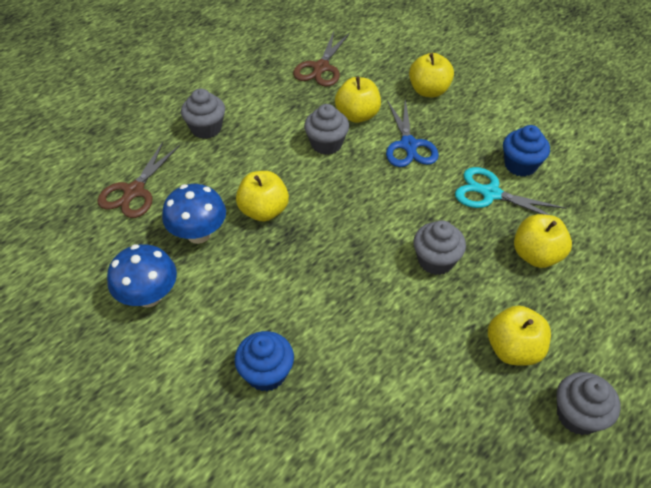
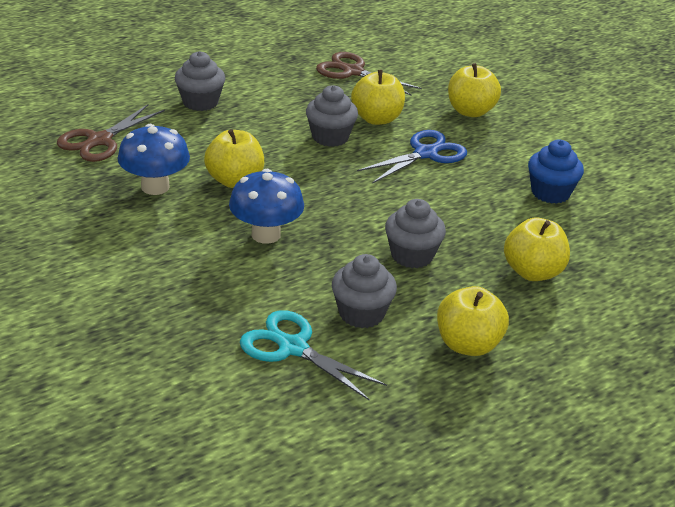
camera: 10 degrees right, 15 degrees down
(149, 296) = (80, 227): blue mushroom -> blue mushroom (266, 234)
(266, 373) = (180, 311): blue cupcake -> none
(321, 68) = (353, 72): brown scissors -> brown scissors turned 90 degrees clockwise
(409, 145) = (425, 154): blue scissors -> blue scissors turned 135 degrees counterclockwise
(491, 194) = (503, 211): turquoise scissors -> turquoise scissors (293, 348)
(577, 415) = (517, 413): grey cupcake -> grey cupcake (361, 313)

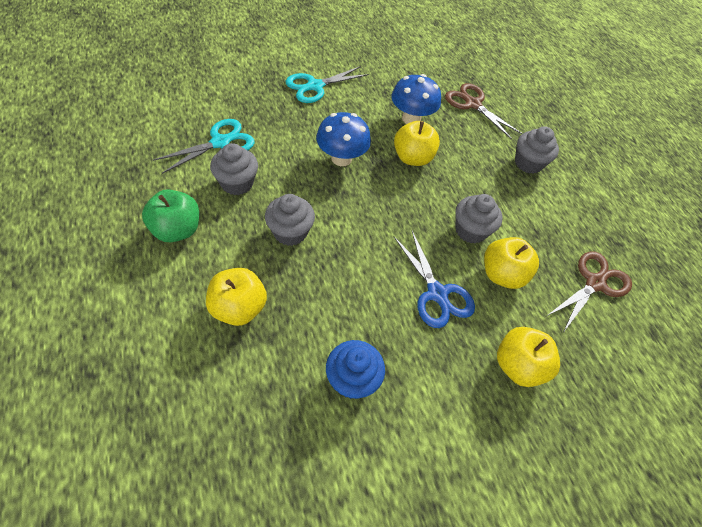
camera: 100 degrees right, 20 degrees up
(115, 280) = (315, 86): none -> turquoise scissors
(468, 344) = (177, 230): yellow apple -> green apple

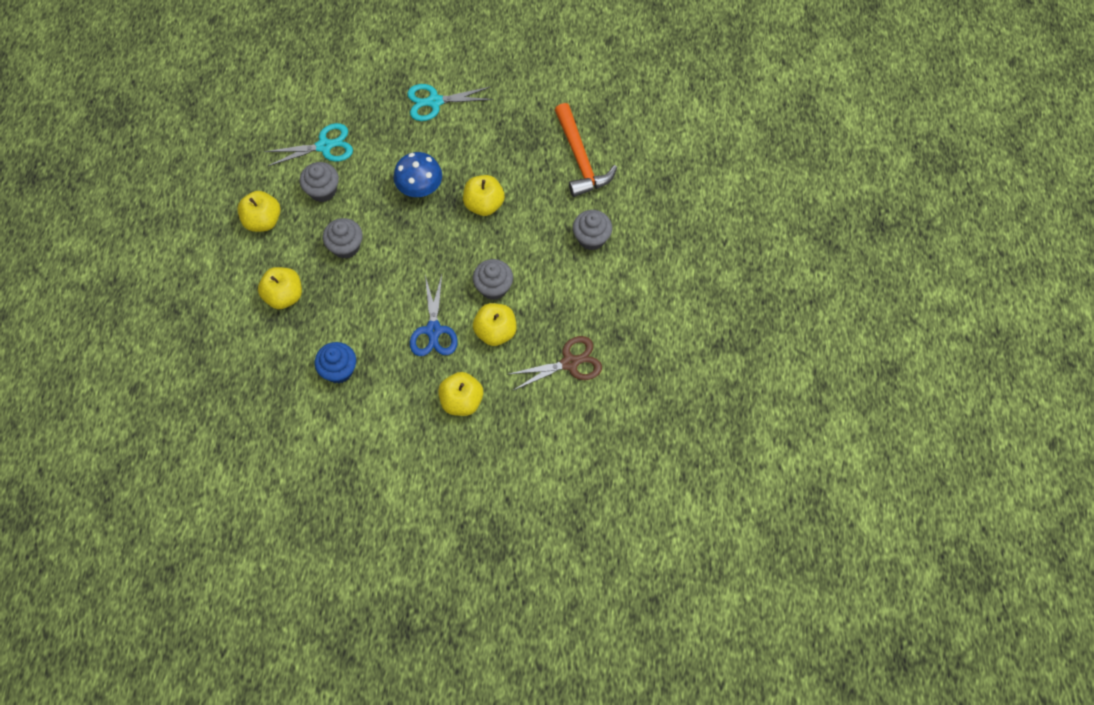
camera: 30 degrees right, 10 degrees up
(177, 230) = (263, 220): green apple -> yellow apple
(411, 119) = (507, 161): blue mushroom -> none
(472, 104) = (580, 159): brown scissors -> orange hammer

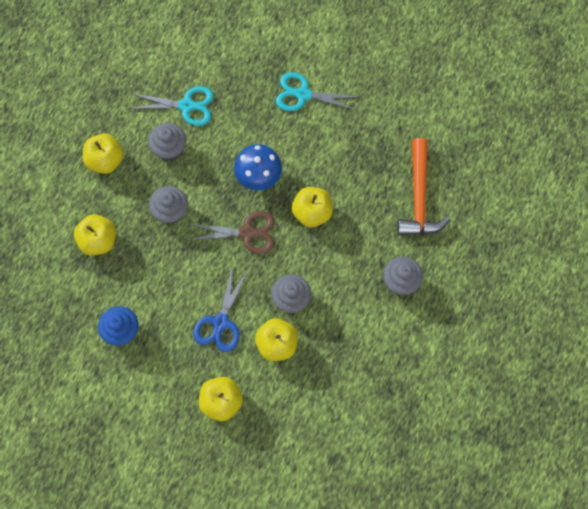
camera: 20 degrees right, 5 degrees up
(569, 363) = (334, 400): brown scissors -> brown scissors (247, 233)

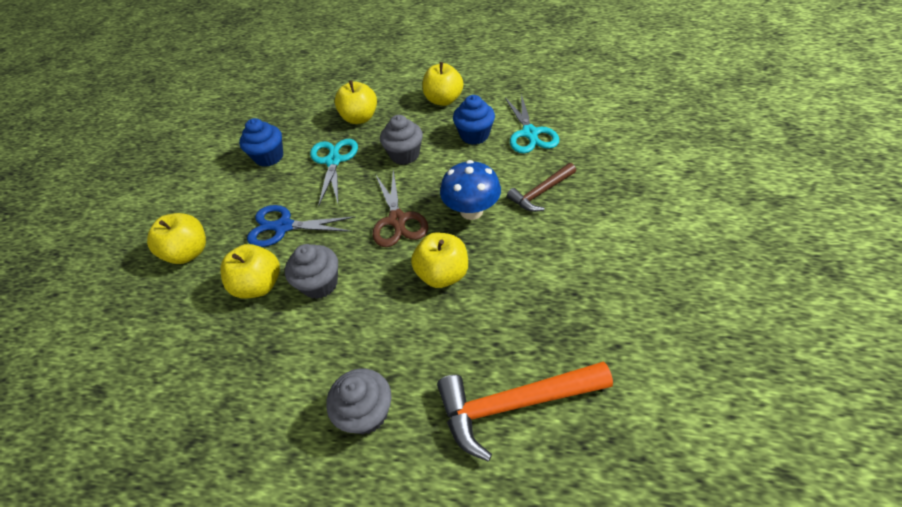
camera: 80 degrees right, 20 degrees down
(169, 149) = (474, 135): grey cupcake -> blue cupcake
(258, 123) = (541, 192): none -> brown hammer
(303, 94) = (602, 222): turquoise scissors -> turquoise scissors (333, 161)

